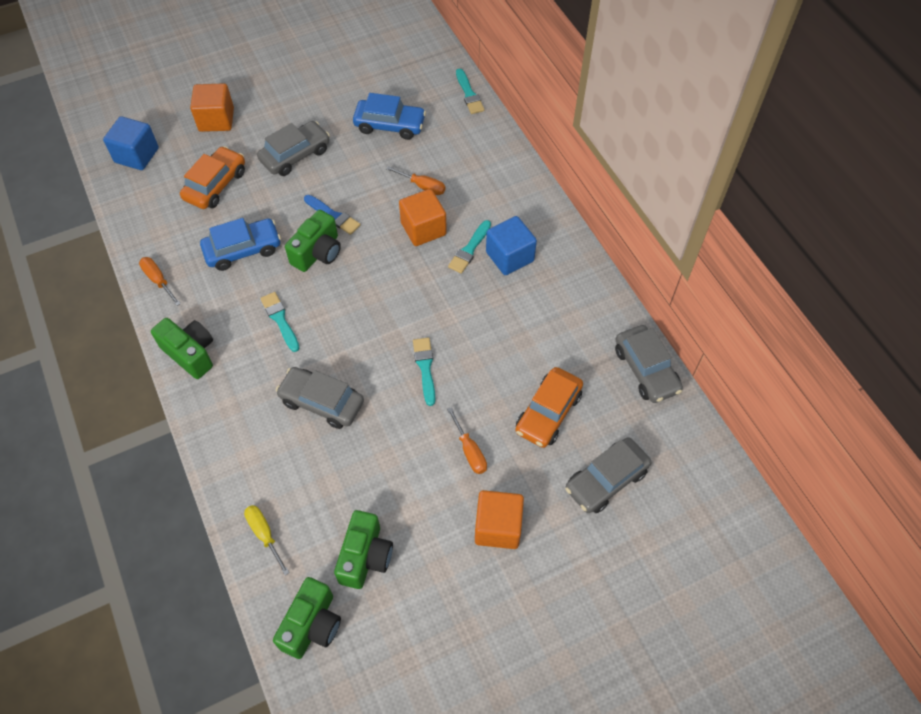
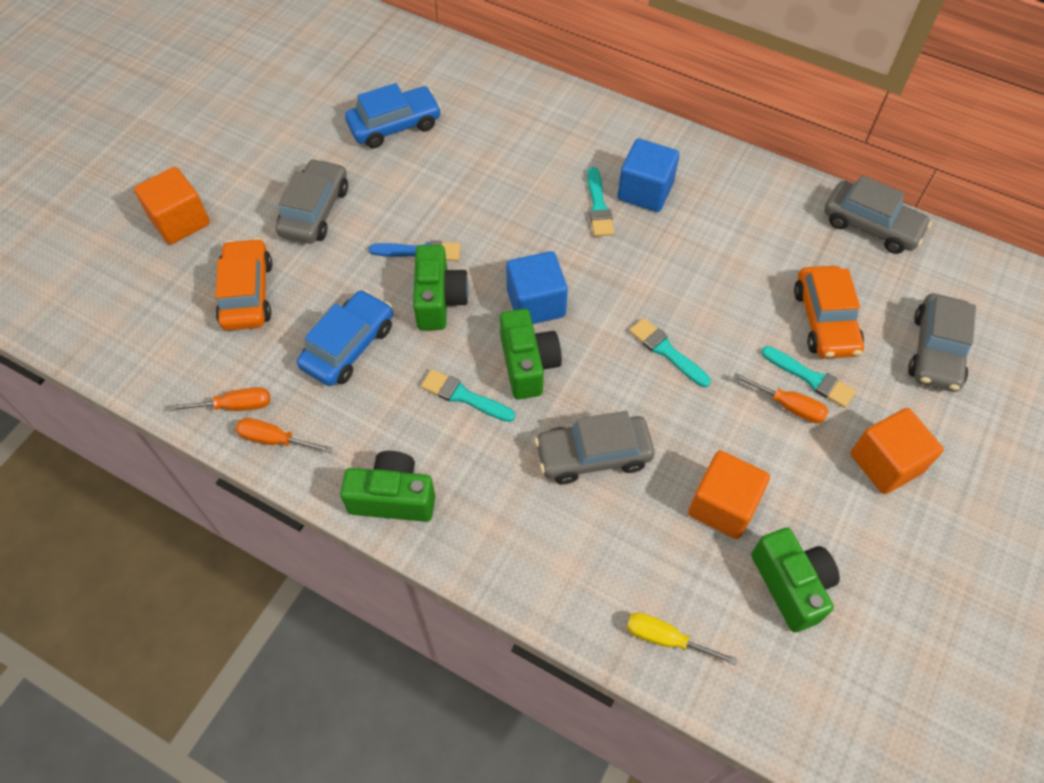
camera: 35 degrees left, 0 degrees up
(137, 155) = (111, 313): blue cube -> blue cube (536, 303)
(312, 625) = (807, 697): green camera -> green camera (528, 364)
(422, 186) = (490, 169): orange screwdriver -> orange screwdriver (235, 406)
(423, 229) = (531, 212): orange cube -> orange cube (722, 506)
(469, 94) = (451, 53): turquoise brush -> turquoise brush (810, 378)

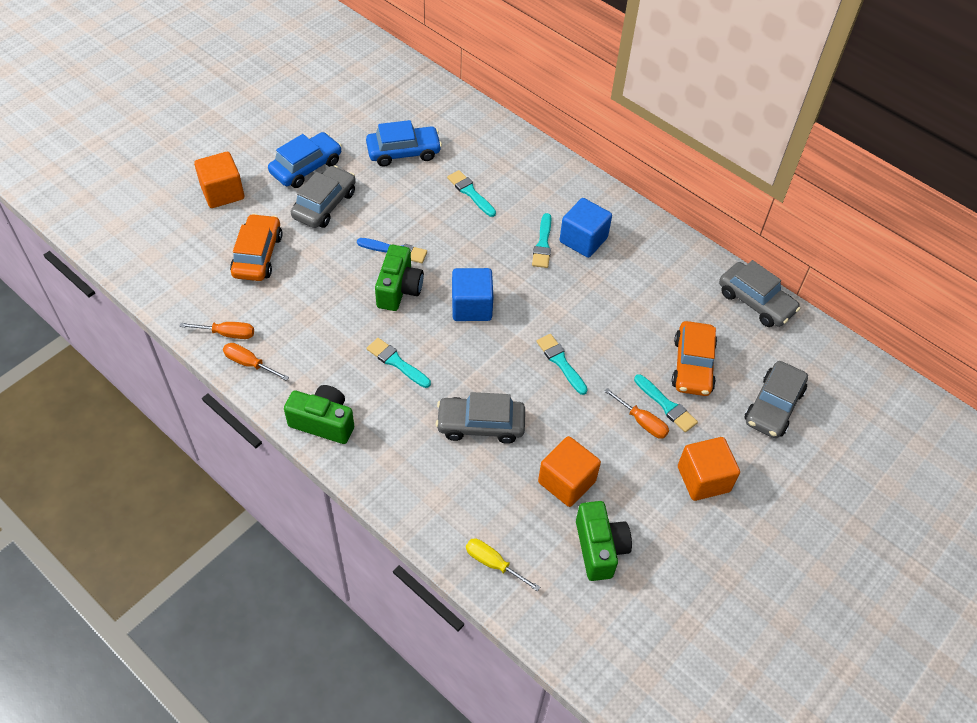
camera: 10 degrees right, 5 degrees down
(348, 346) = (321, 308): blue car -> blue car (306, 167)
(491, 160) = (470, 193): none -> turquoise brush
(528, 364) = (451, 350): green camera -> none

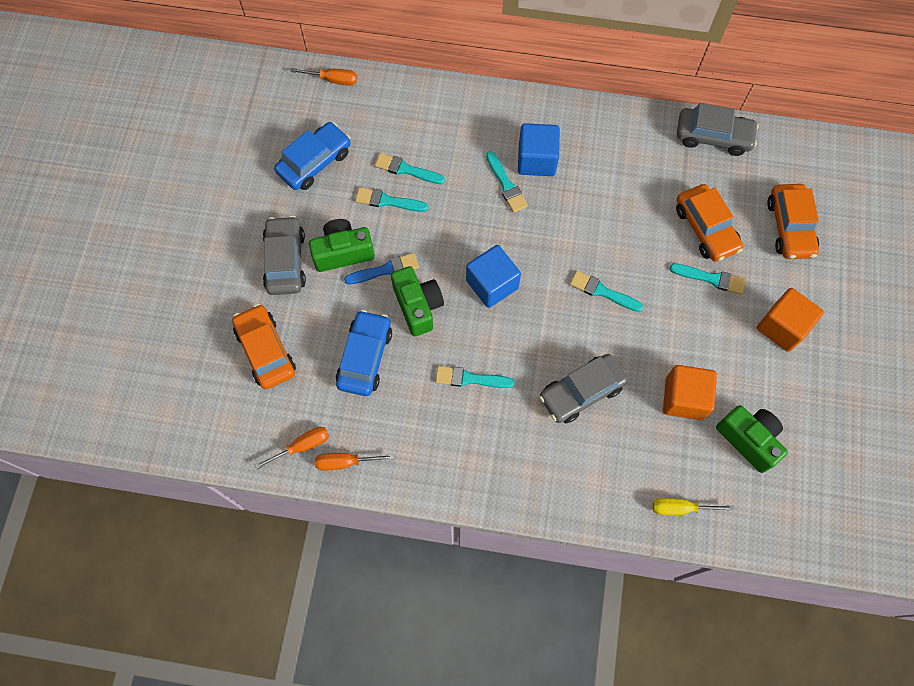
camera: 30 degrees left, 15 degrees up
(222, 192) = (179, 306): orange cube -> none
(306, 167) = (237, 231): blue car -> blue car (365, 357)
(323, 422) = (452, 475): green camera -> green camera (343, 252)
(437, 206) = (388, 201): none -> turquoise brush
(642, 422) = (703, 306): orange screwdriver -> orange screwdriver (333, 80)
(773, 406) = (789, 227): grey car -> orange car

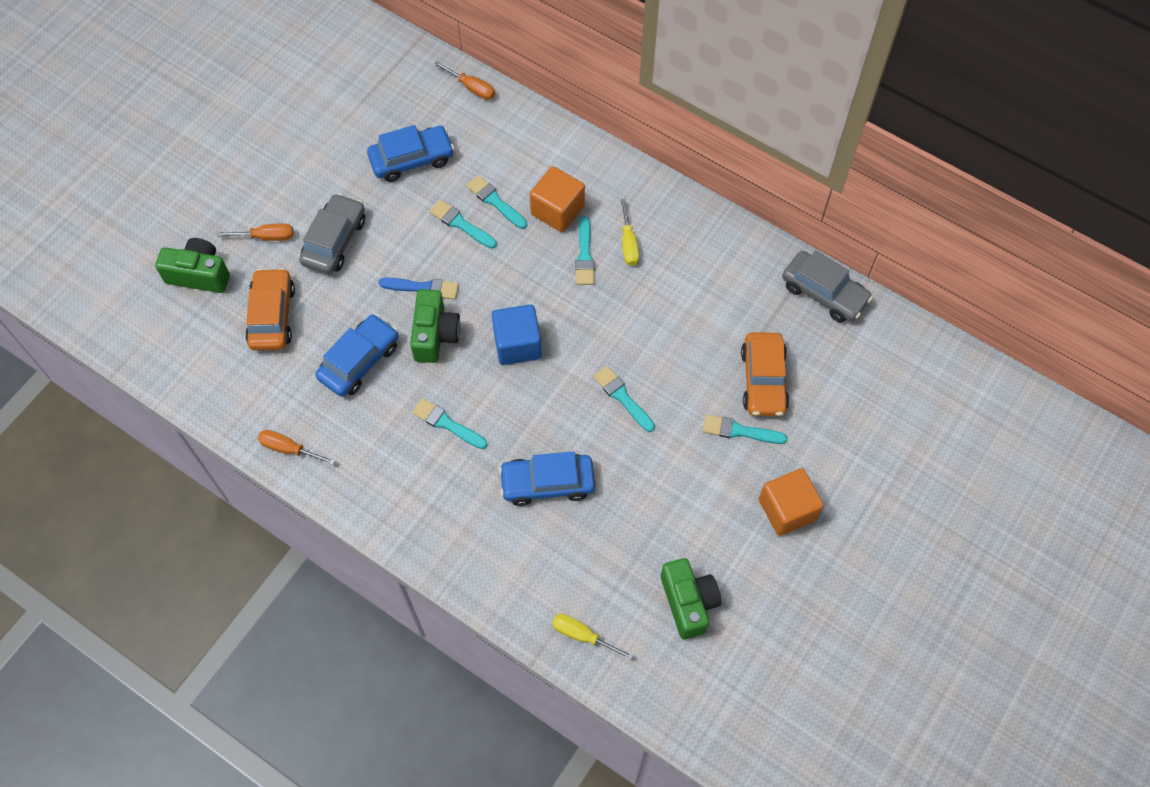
camera: 25 degrees right, 5 degrees down
(302, 446) = (258, 417): orange screwdriver -> orange screwdriver (266, 237)
(343, 252) = (392, 255): green camera -> green camera (199, 274)
(536, 160) = (628, 243): blue cube -> yellow screwdriver
(581, 392) = (547, 483): grey car -> blue car
(684, 398) = (646, 534): orange cube -> orange cube (557, 210)
(710, 278) = (740, 431): turquoise brush -> turquoise brush turned 150 degrees clockwise
(789, 227) = (853, 415): orange car -> none

